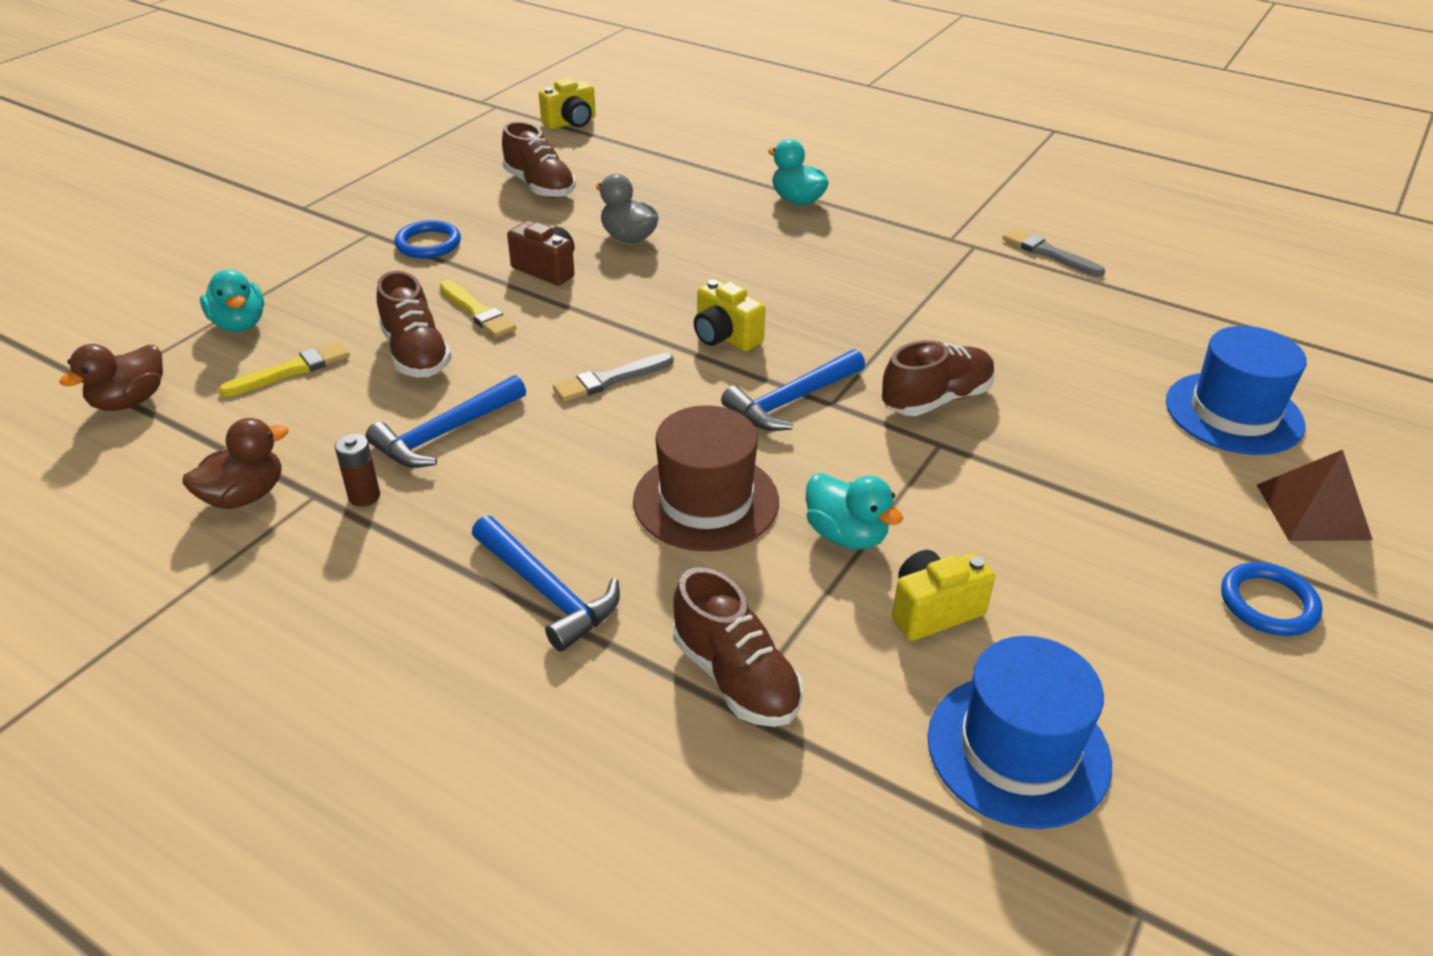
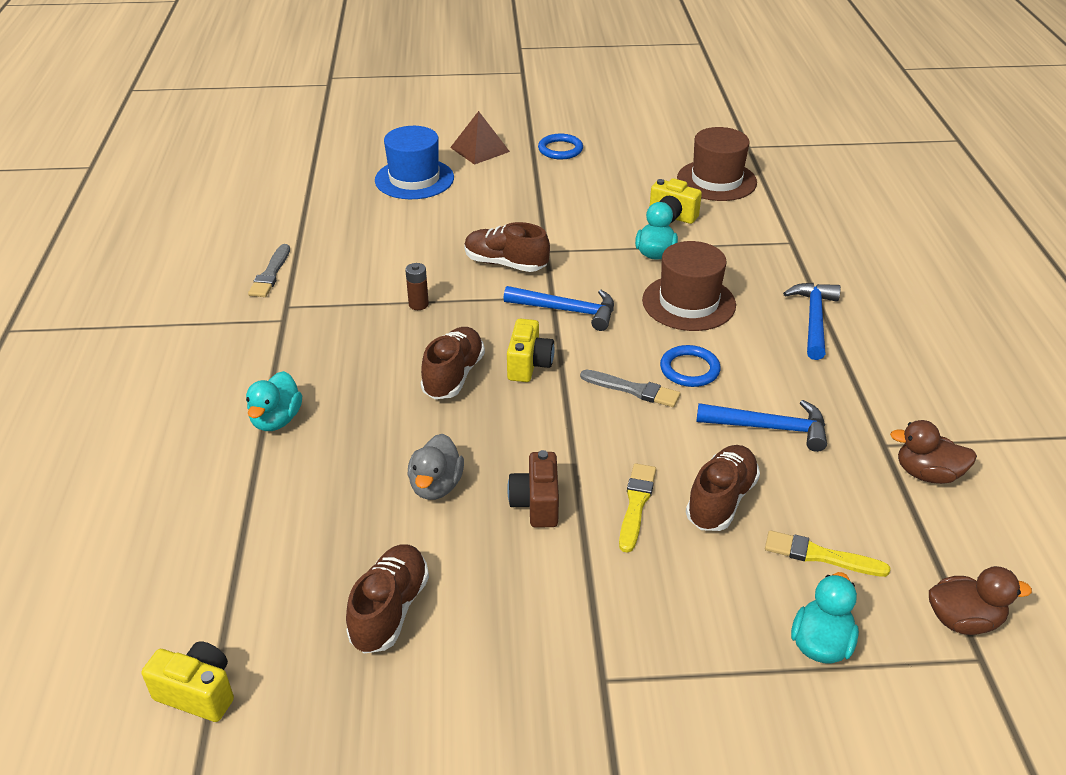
camera: 125 degrees left, 0 degrees up
(364, 496) = (856, 423): brown battery -> brown battery (418, 304)
(428, 244) = (576, 615): blue ring -> blue ring (689, 369)
(735, 677) = (778, 249): brown shoe -> brown shoe (453, 376)
(1018, 749) = (716, 180): blue hat -> brown hat

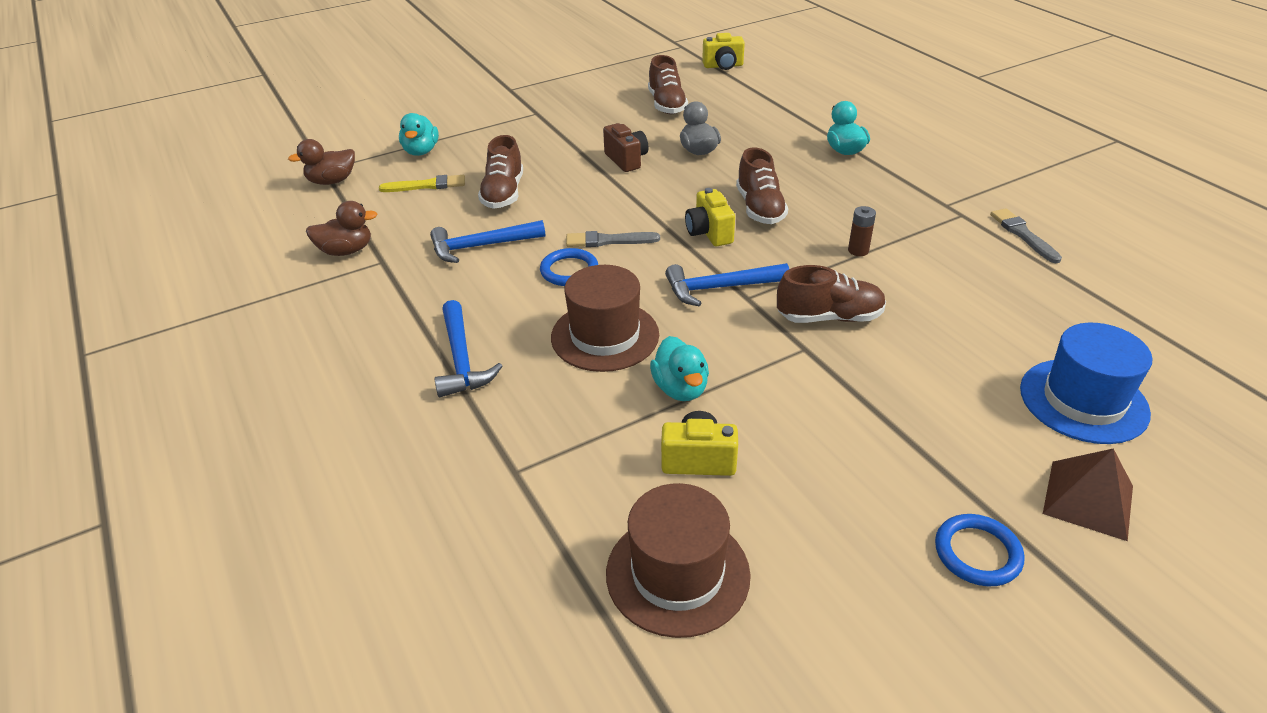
camera: 155 degrees right, 0 degrees up
(636, 504) = (561, 177): yellow brush -> none

